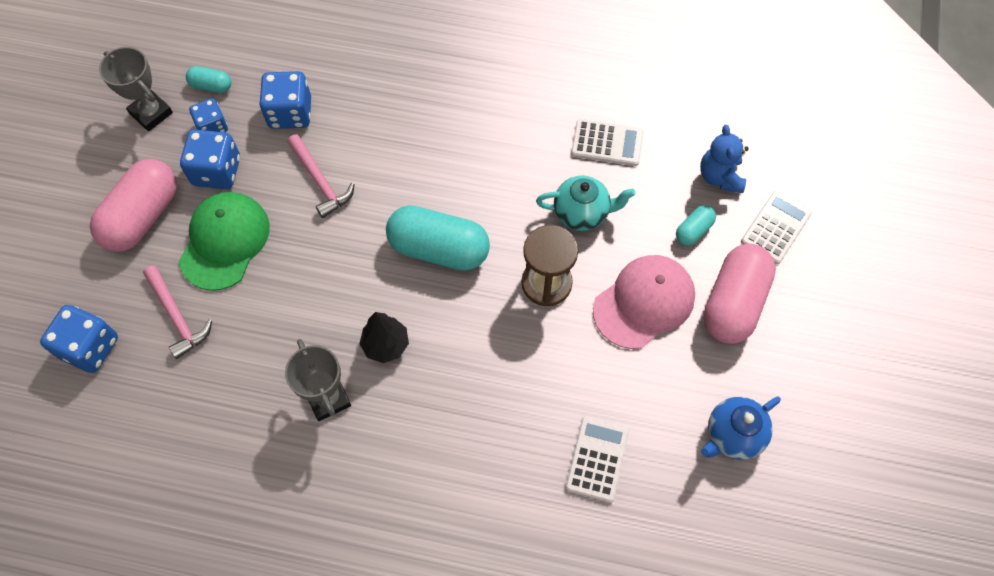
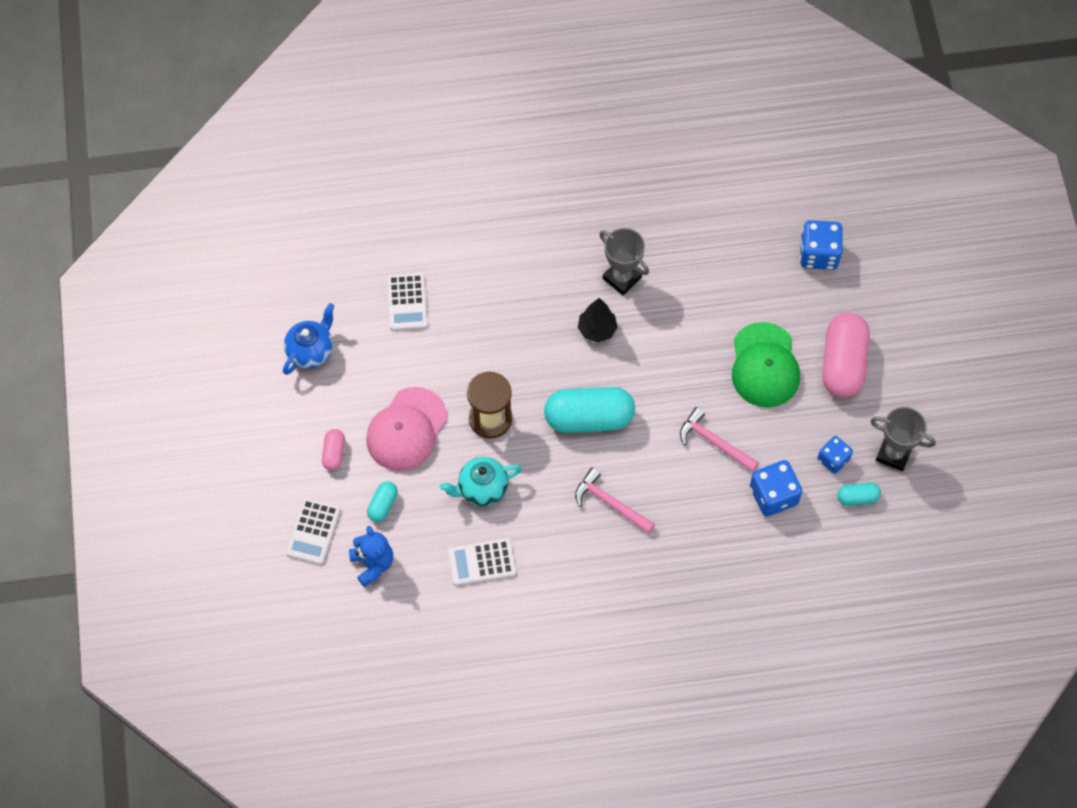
camera: 160 degrees right, 0 degrees up
(177, 317) = (767, 297): pink hammer -> pink hammer (610, 503)
(217, 171) = (805, 421): blue dice -> none
(733, 303) = (334, 453): pink capsule -> pink capsule, size x0.47

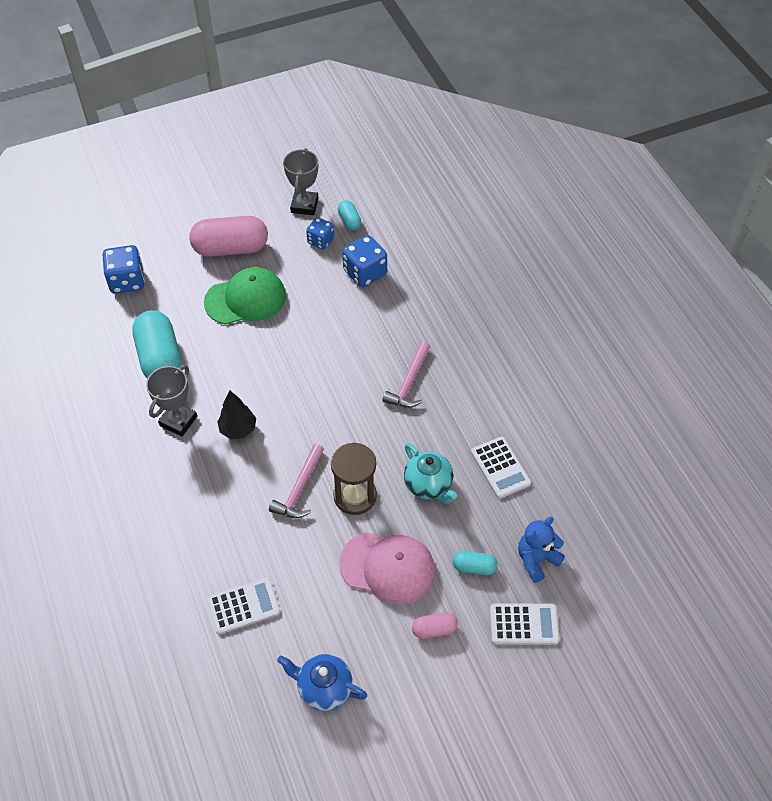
camera: 105 degrees left, 10 degrees down
(589, 418) = (331, 416): turquoise capsule -> turquoise capsule (160, 358)
(714, 442) = (328, 320): pink hammer -> pink hammer (299, 489)

